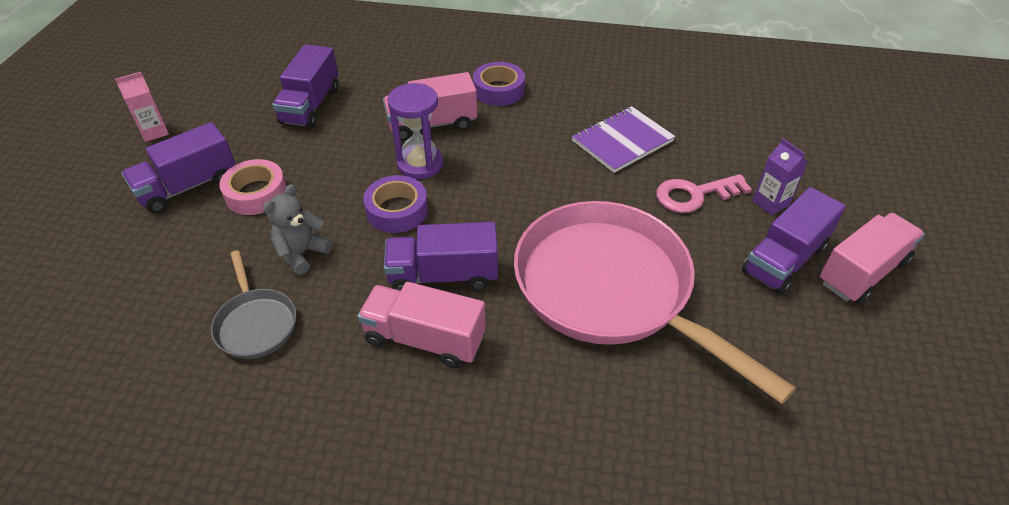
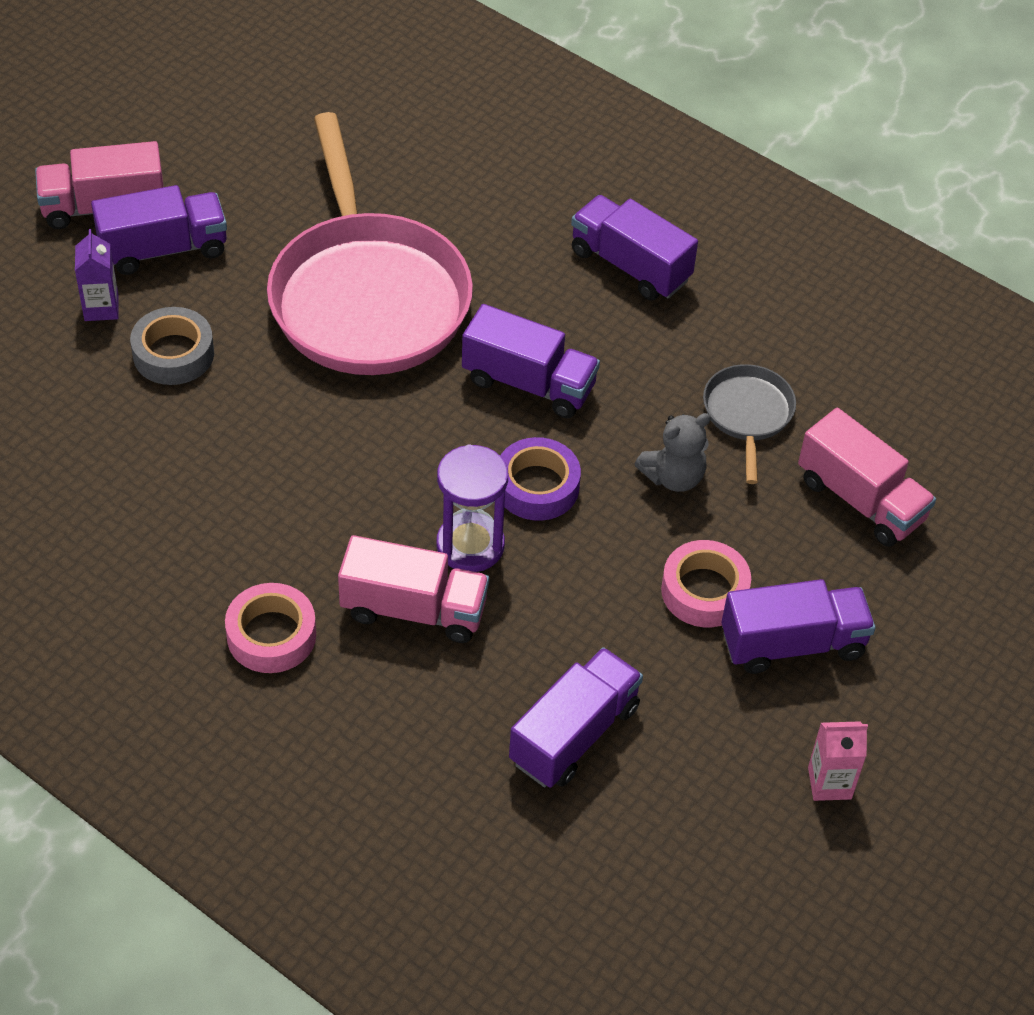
camera: 155 degrees left, 5 degrees up
(414, 423) = (630, 266): none -> purple truck
(424, 339) = (584, 329): pink truck -> pink truck (860, 500)
(499, 90) = (271, 635): purple tape -> pink tape
(622, 141) = (181, 464): purple notebook -> none
(694, 195) = (173, 354): pink key -> grey tape

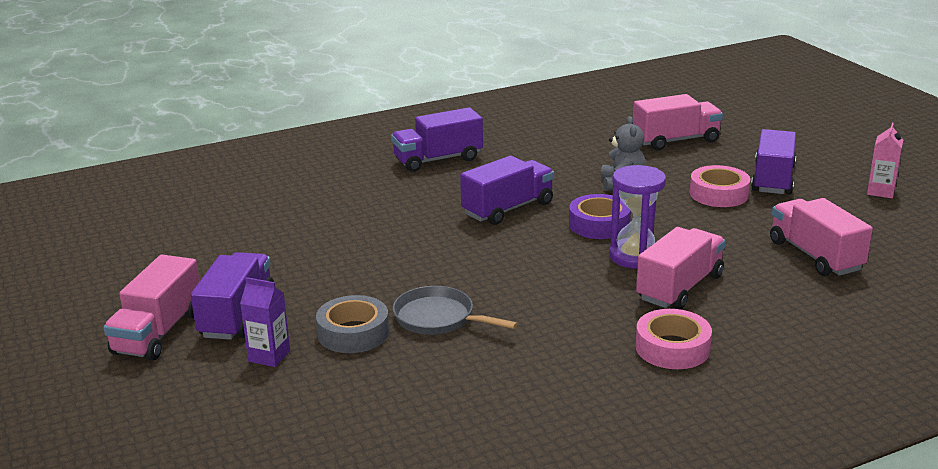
camera: 60 degrees left, 25 degrees down
(367, 296) = (374, 245): pink pan -> none
(574, 734) = (815, 256): purple truck -> pink truck
(747, 415) = (589, 154): grey pan -> grey pan (439, 318)

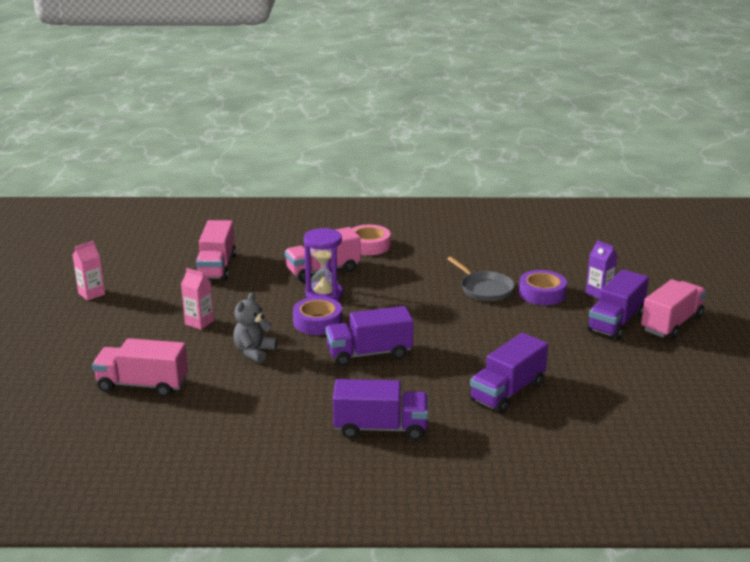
camera: 155 degrees left, 0 degrees up
(353, 333) = (542, 293): grey tape -> purple tape
(719, 194) = (199, 322): pink tape -> pink carton
(772, 179) = (140, 323): purple truck -> purple truck (507, 392)

